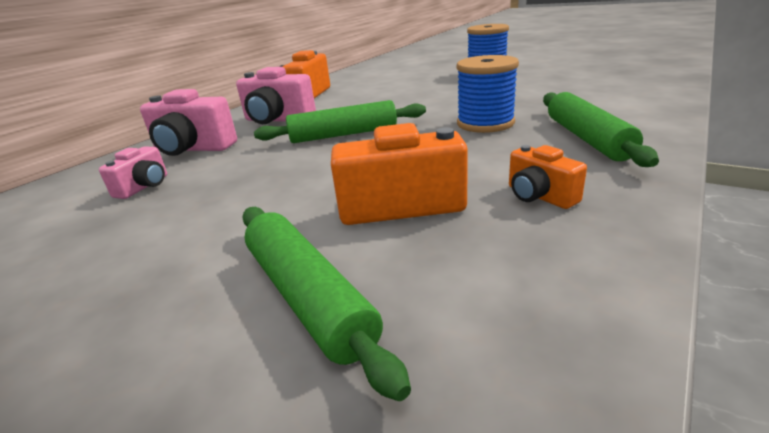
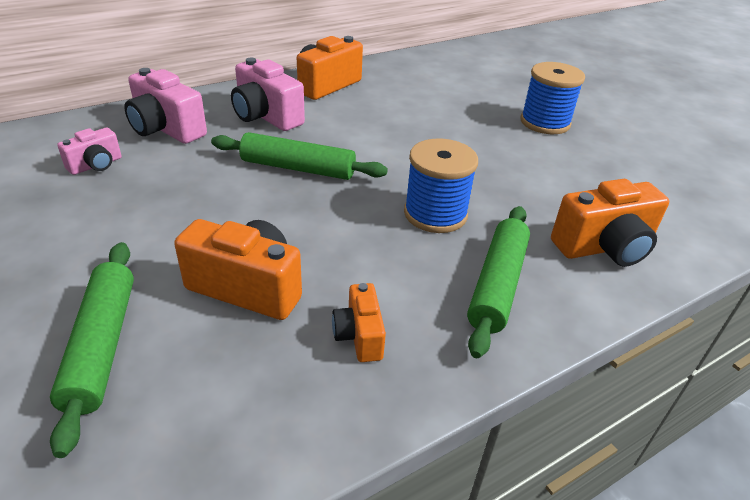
camera: 20 degrees right, 10 degrees up
(618, 103) = (604, 247): none -> orange camera

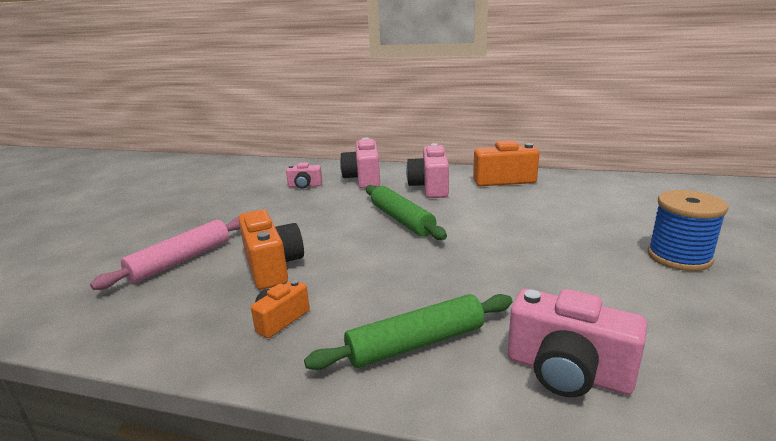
camera: 50 degrees right, 15 degrees down
(102, 346) = (181, 260): green rolling pin -> pink rolling pin
(435, 214) = (449, 279): blue spool -> none
(604, 247) = (567, 372): orange camera -> pink camera

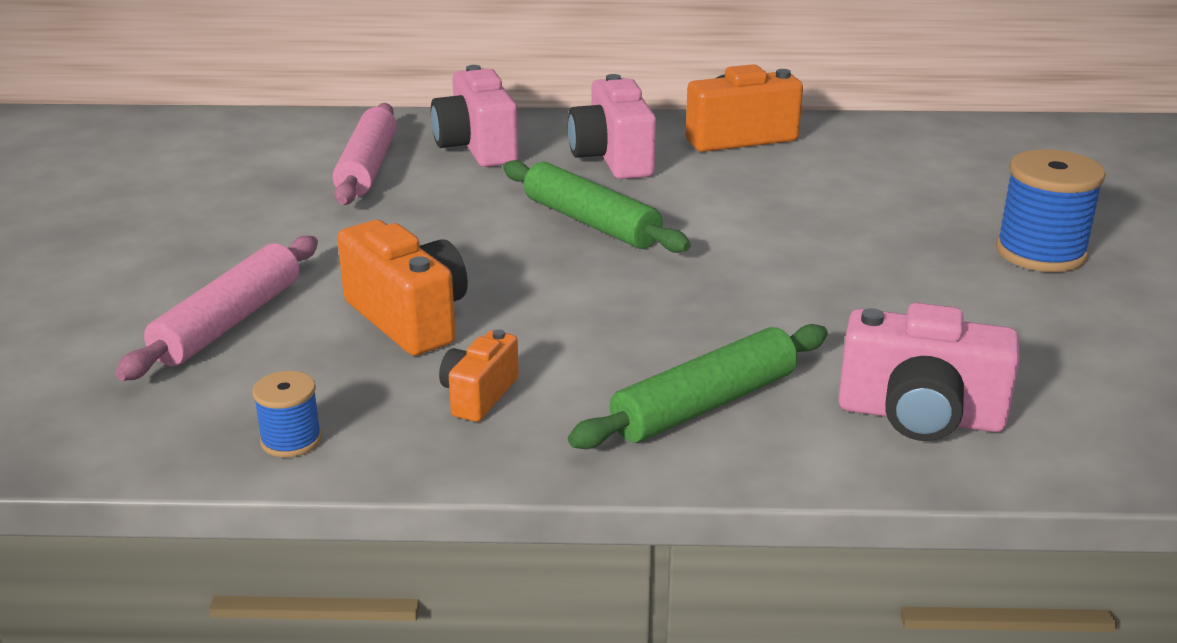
camera: 15 degrees left, 5 degrees up
(156, 337) = (291, 440): none -> blue spool
(305, 186) = (367, 167): pink camera -> pink rolling pin

